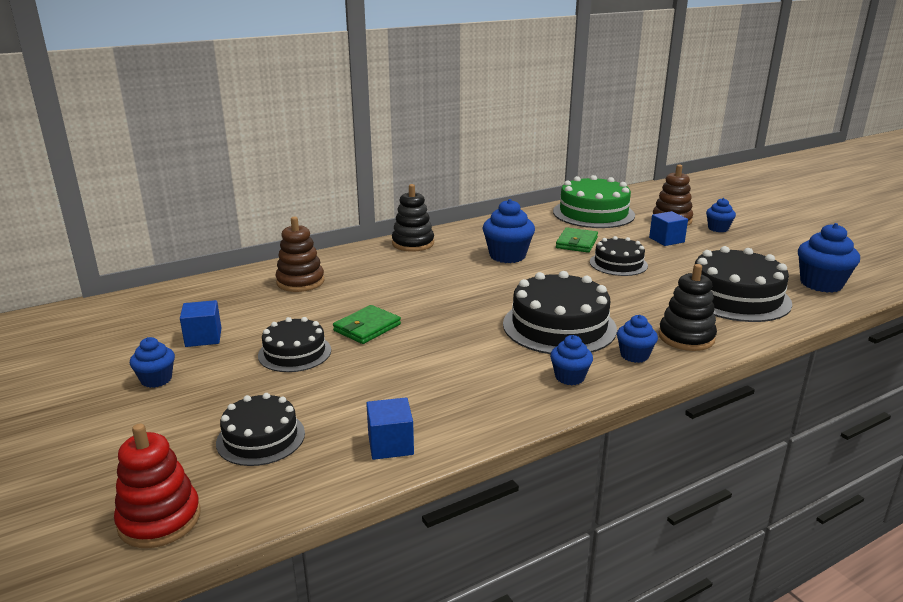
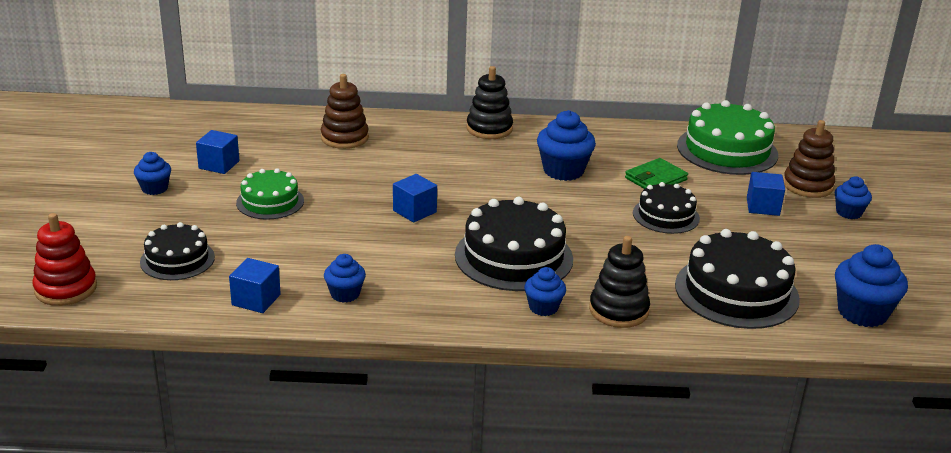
camera: 30 degrees right, 5 degrees up
(295, 353) = (270, 202): black cake -> green cake
(367, 328) = (349, 200): green wallet -> none
(435, 318) = (414, 211): none -> blue cube
(569, 377) = (458, 304): blue cupcake -> blue cupcake (345, 294)

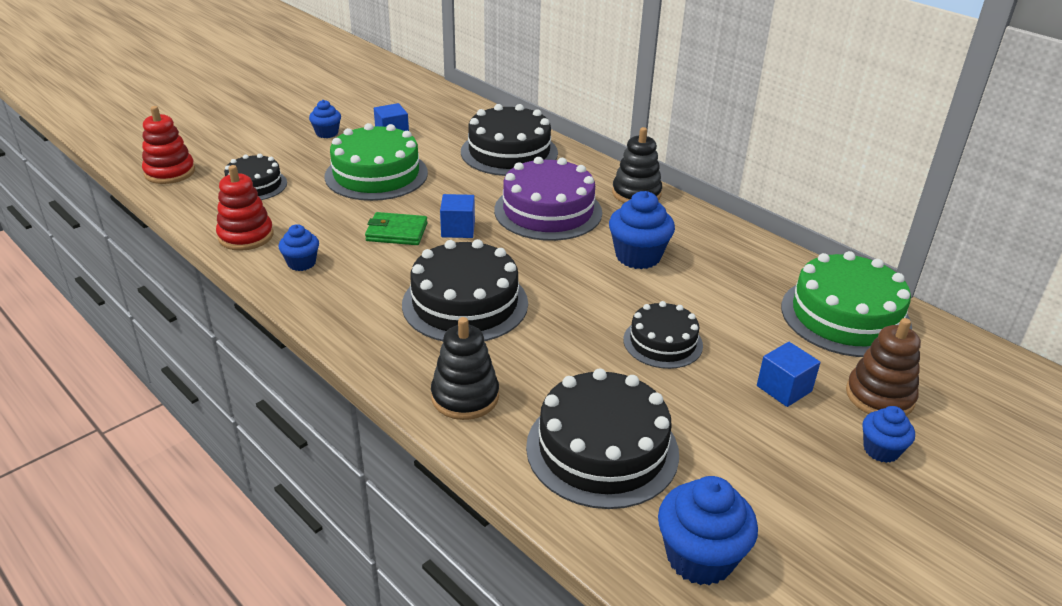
camera: 45 degrees right, 5 degrees up
(256, 300) = (246, 236): blue cube -> red stacking toy
(270, 202) = (376, 174): green cake -> green cake, size x1.67
(344, 138) = (509, 152): brown stacking toy -> black cake
(453, 168) = (548, 211): none -> purple cake
(543, 307) = (411, 356): blue cupcake -> none
(655, 179) = (714, 305): green wallet -> green wallet (397, 232)

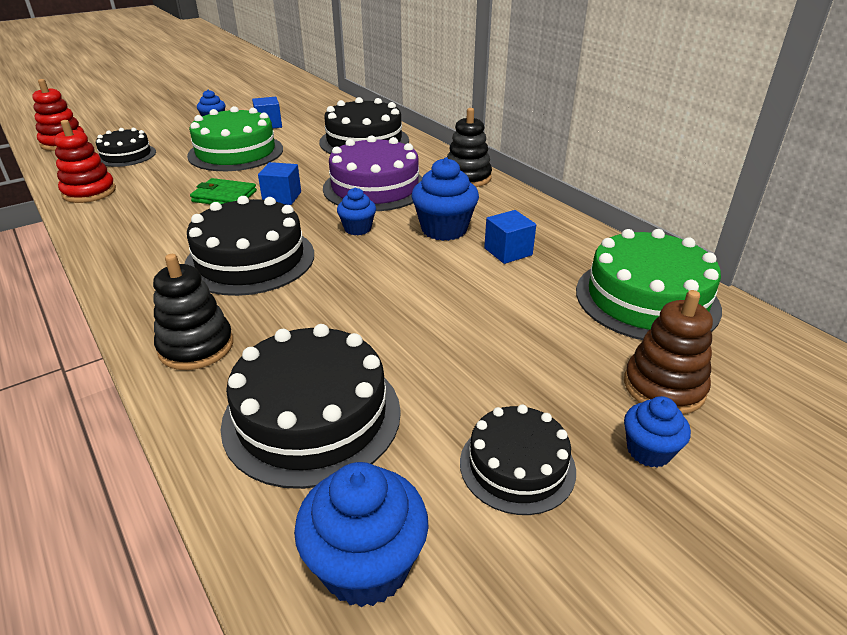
camera: 10 degrees right, 0 degrees up
(301, 263) = (121, 216): blue cupcake -> blue cupcake (358, 229)
(662, 342) = (433, 310): black cake -> black cake (517, 466)
(784, 388) = (551, 368): blue cube -> blue cube (508, 251)

